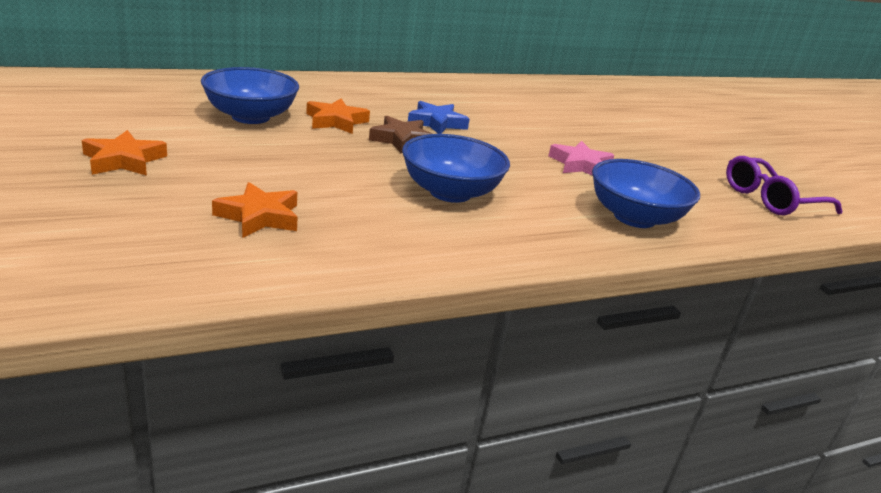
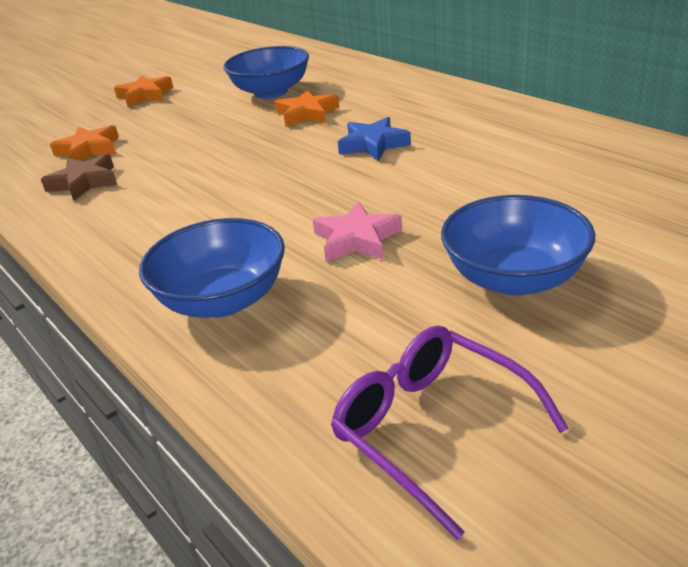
camera: 80 degrees right, 5 degrees up
(401, 140) = (299, 145): brown star -> brown star (84, 182)
(450, 192) = (193, 193): blue bowl -> blue bowl (514, 278)

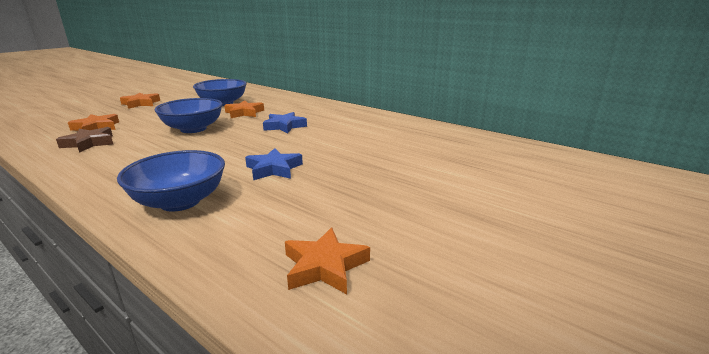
camera: 15 degrees left, 10 degrees down
(357, 239) = (274, 169): pink star -> blue star
(431, 429) = (324, 266): purple glasses -> orange star
(514, 278) = (372, 185): blue bowl -> blue bowl (193, 129)

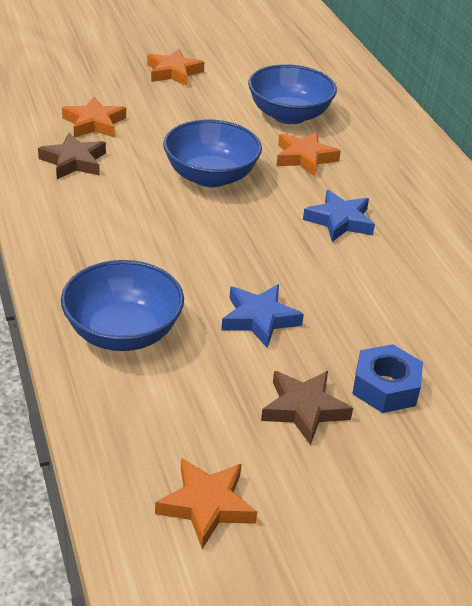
camera: 30 degrees right, 15 degrees up
(340, 195) = (304, 409): none -> brown star
(375, 172) = (385, 387): none -> blue nut

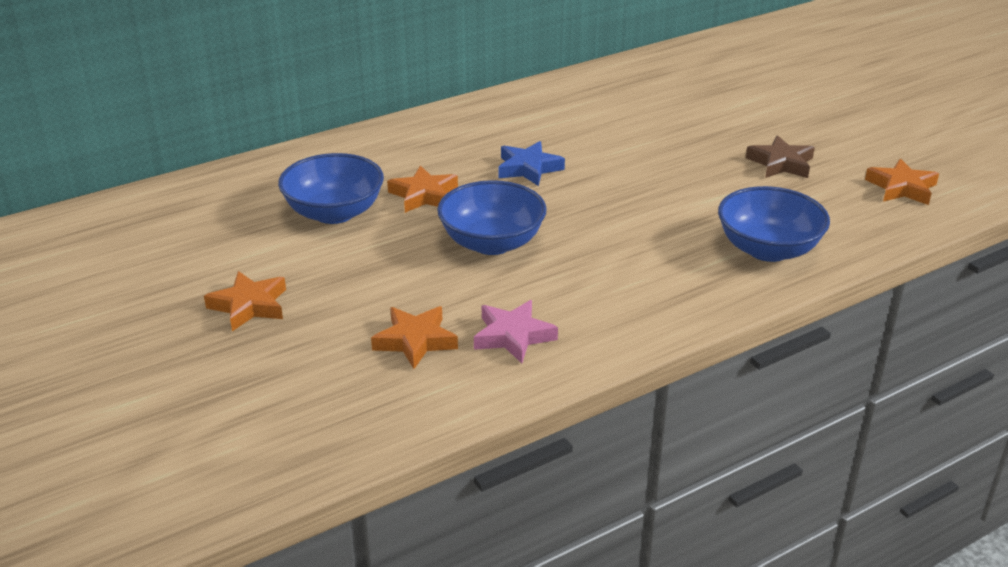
camera: 100 degrees left, 5 degrees down
(74, 161) = (513, 336): brown star -> pink star
(259, 319) = (697, 191): blue star -> none
(385, 387) = (730, 136): blue nut -> none

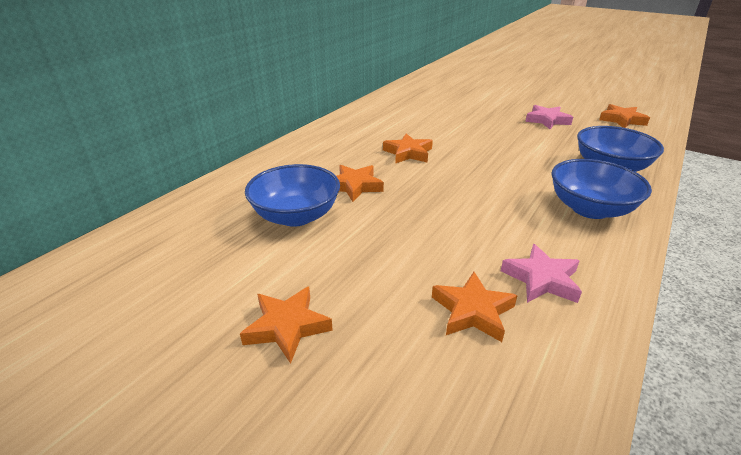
camera: 25 degrees left, 0 degrees up
(492, 243) = (440, 208): blue bowl -> blue bowl (590, 209)
(528, 168) = (408, 153): blue star -> orange star
(781, 163) = (547, 120): brown star -> pink star

